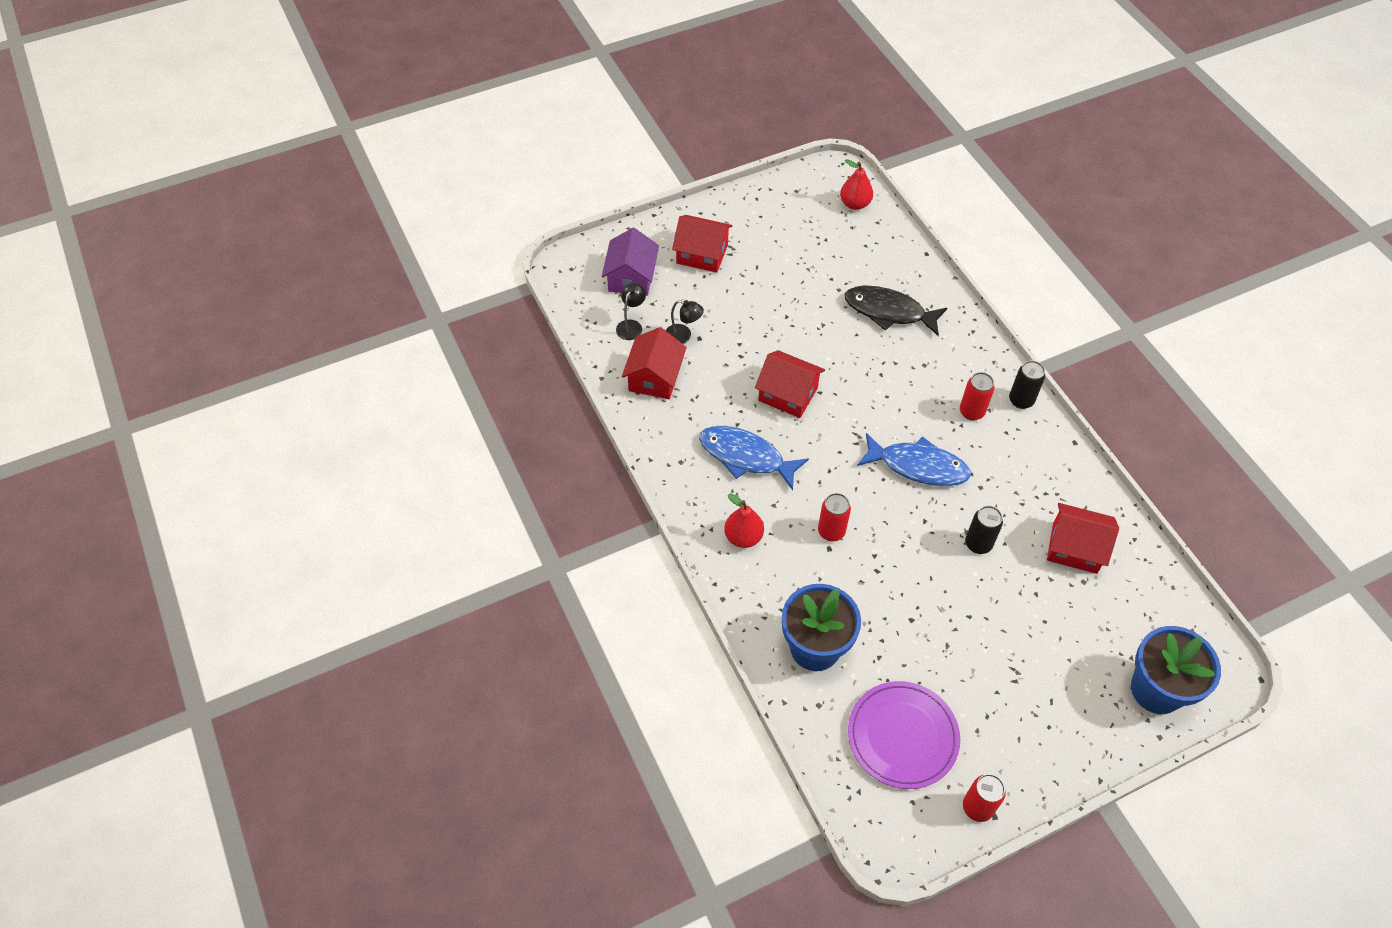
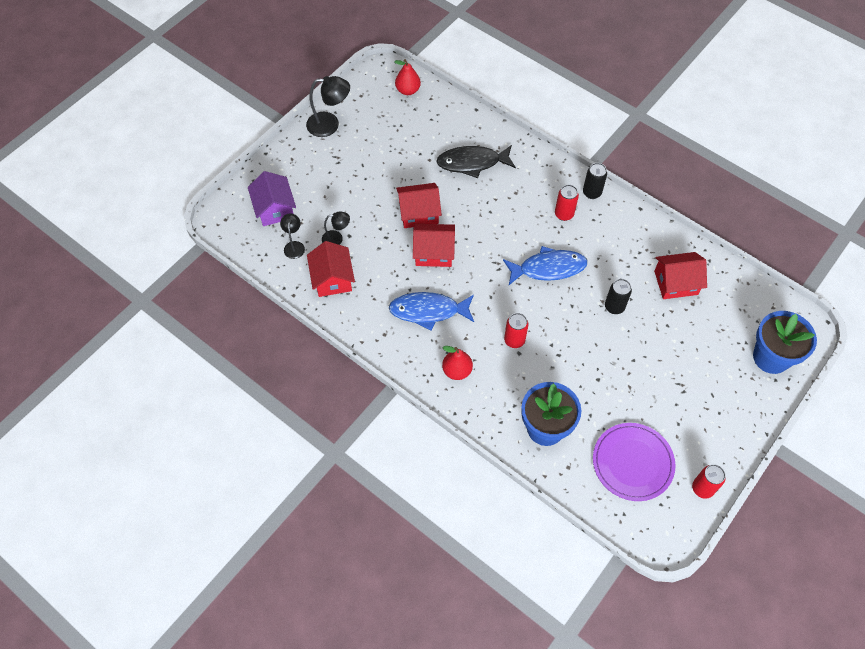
camera: 25 degrees left, 5 degrees up
(702, 254) = (317, 170): red house -> red house (419, 213)
(743, 210) = (330, 124): none -> black lamp

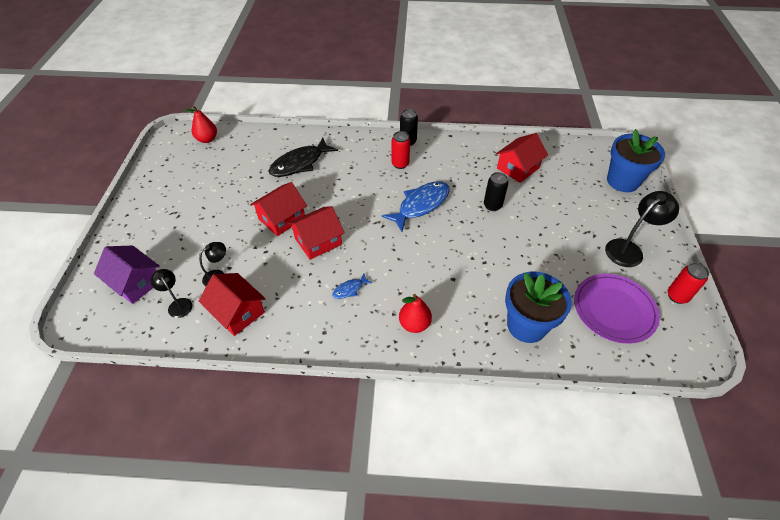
camera: 35 degrees left, 10 degrees down
(330, 124) = (151, 191): black lamp -> black lamp (629, 249)
(428, 311) = (350, 289): blue fish -> blue fish, size x0.46
(514, 340) = (441, 271): red can -> none

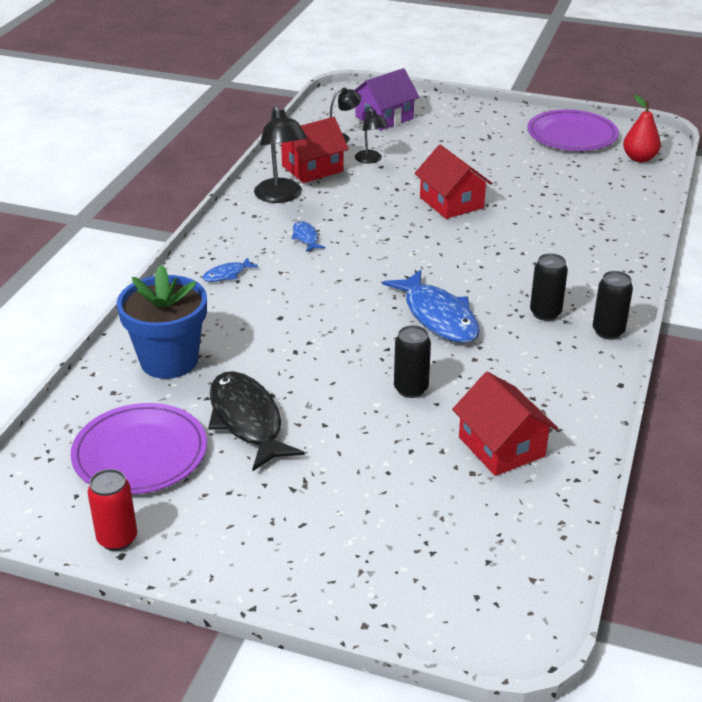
camera: 105 degrees right, 15 degrees down
(172, 171) = (572, 135): none -> purple plate
(300, 163) = (567, 224): black fish -> black fish (247, 421)
(318, 241) = (398, 224): red house -> none
(400, 164) = (545, 313): red can -> black can
(414, 324) = (227, 274): red pear -> blue fish
(622, 181) = (419, 591): blue flower pot -> none
(629, 249) = (241, 521): black lamp -> black lamp (281, 197)

